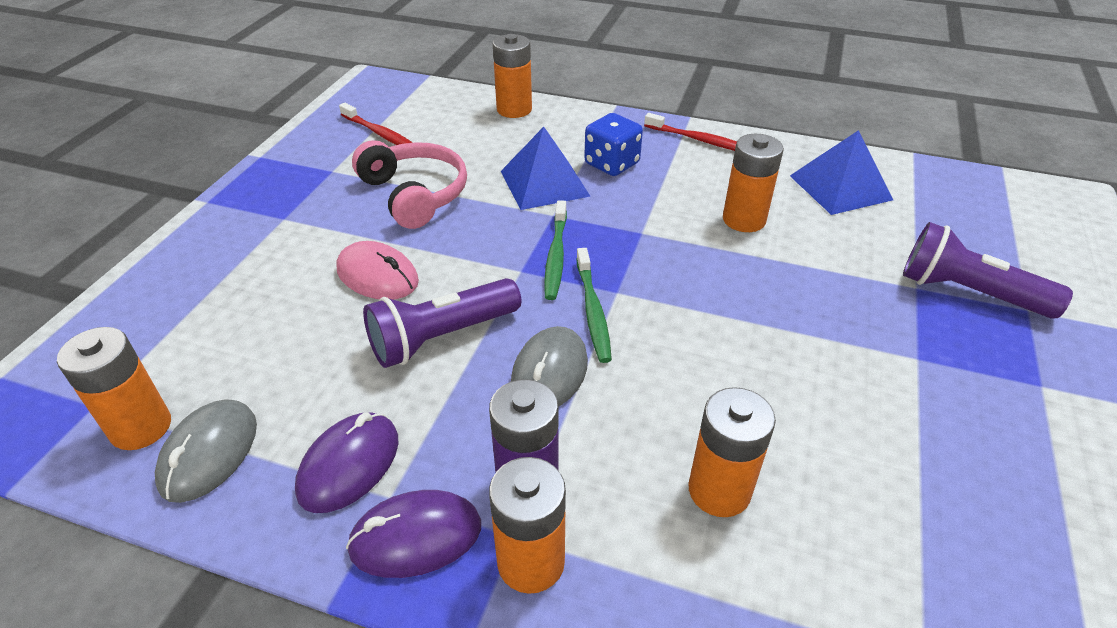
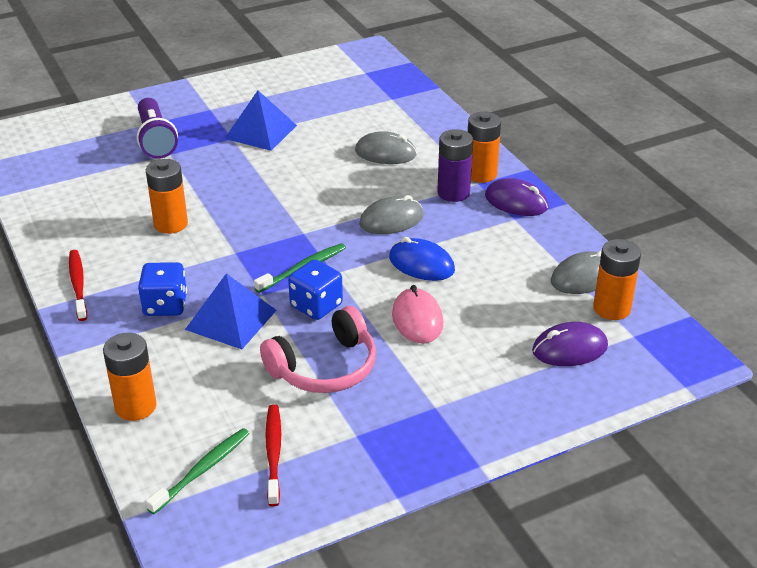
camera: 135 degrees left, 5 degrees down
(349, 465) = (521, 238): purple mouse -> purple mouse (569, 349)
(414, 194) = (325, 367): pink headphones -> pink headphones turned 135 degrees counterclockwise
(442, 337) = (421, 264): purple flashlight -> blue mouse
(491, 232) = (316, 306): none -> blue dice
(593, 311) = (330, 231): green toothbrush -> green toothbrush (203, 470)
(719, 490) = (385, 153): orange battery -> grey mouse
(840, 187) = (83, 206): blue pyramid -> blue pyramid (261, 132)

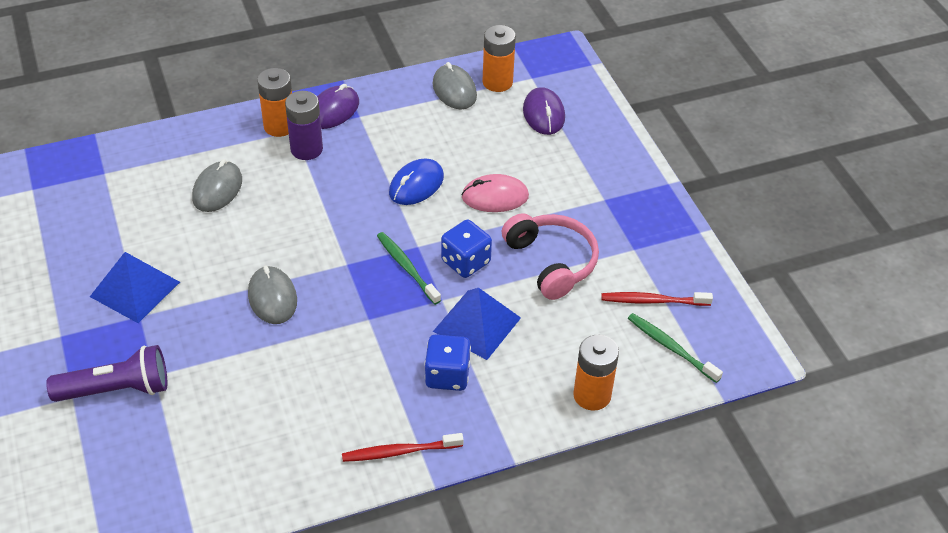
camera: 85 degrees left, 10 degrees up
(171, 224) = (304, 372): orange battery -> none
(391, 220) = (341, 197): grey mouse -> grey mouse (272, 298)

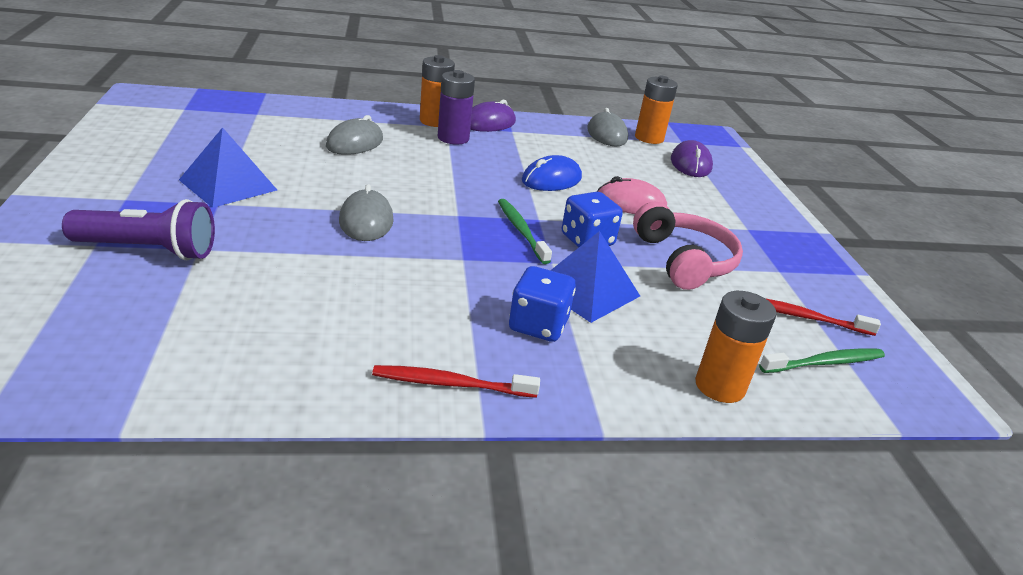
camera: 10 degrees right, 15 degrees down
(670, 347) = (825, 363): green toothbrush -> green toothbrush turned 105 degrees clockwise

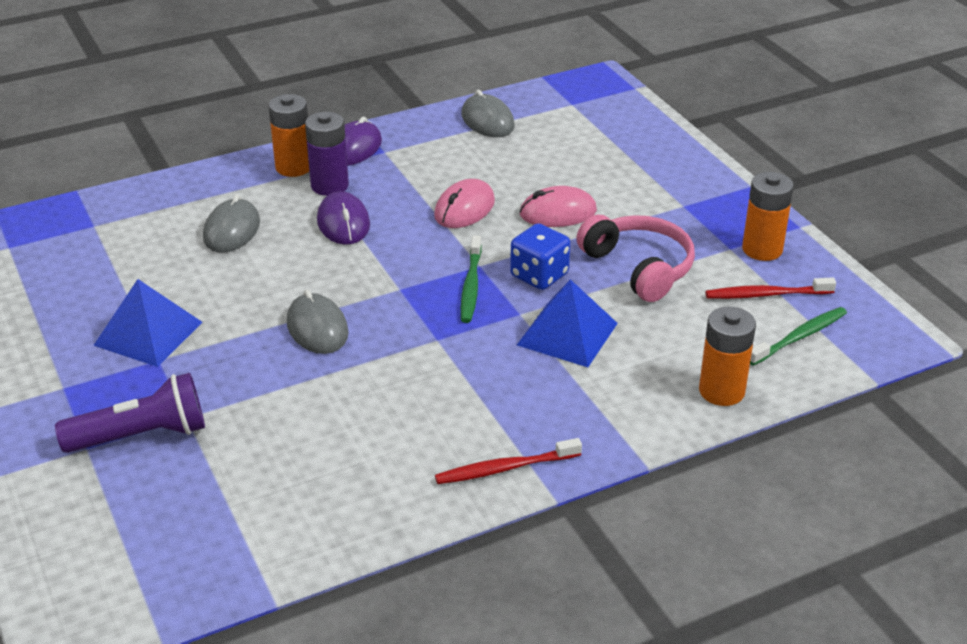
camera: 15 degrees left, 5 degrees up
(521, 230) = (471, 286): green toothbrush -> green toothbrush turned 135 degrees counterclockwise
(538, 325) = (544, 386): blue dice -> none
(551, 179) = (464, 209): blue mouse -> pink mouse
(649, 138) = (534, 110): orange battery -> orange battery (762, 249)
(690, 164) = (594, 134): purple mouse -> purple mouse (343, 223)

